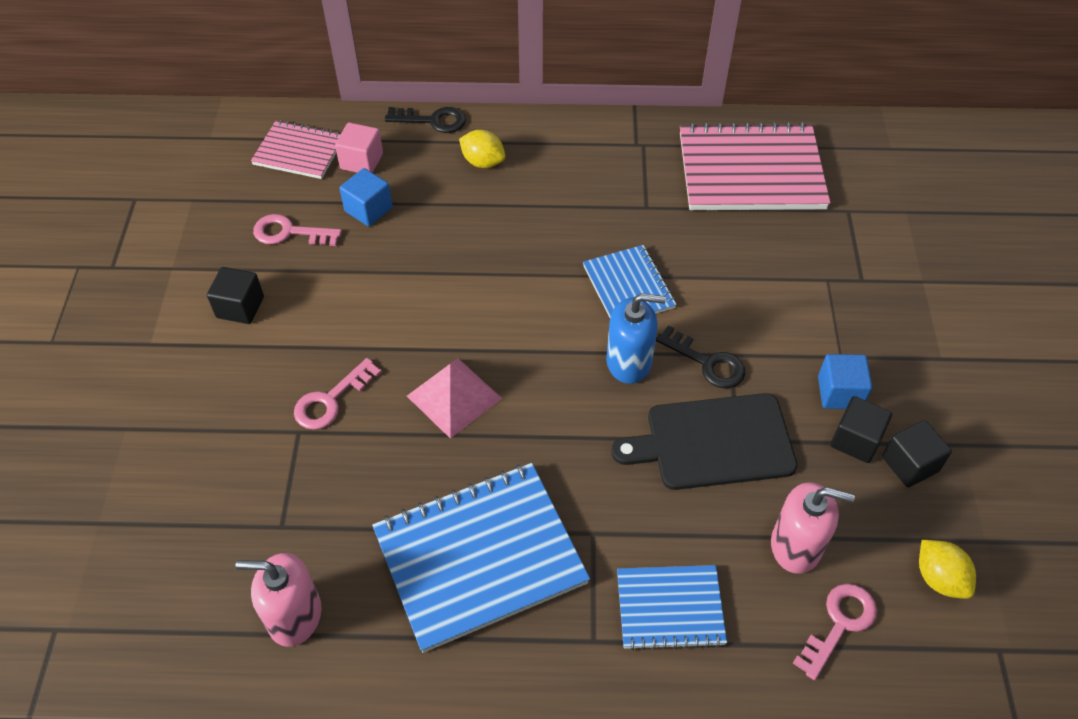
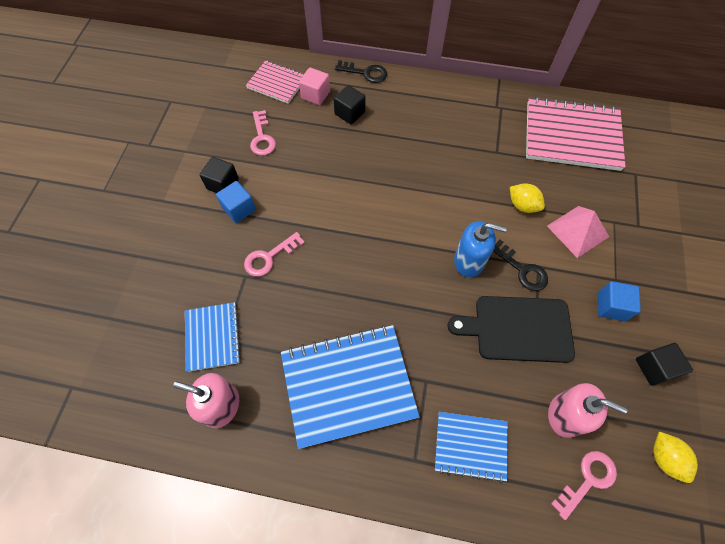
camera: 10 degrees right, 10 degrees up
(289, 233) = (262, 137): pink key -> pink key turned 120 degrees counterclockwise
(368, 209) = (314, 128): blue cube -> blue cube (239, 209)
(454, 397) = (349, 267): pink pyramid -> pink pyramid (577, 231)
(483, 162) = (393, 106): yellow lemon -> yellow lemon (522, 205)
(628, 287) = (477, 207): blue notebook -> blue notebook (213, 337)
(855, 440) = (618, 343): black cube -> black cube (350, 113)

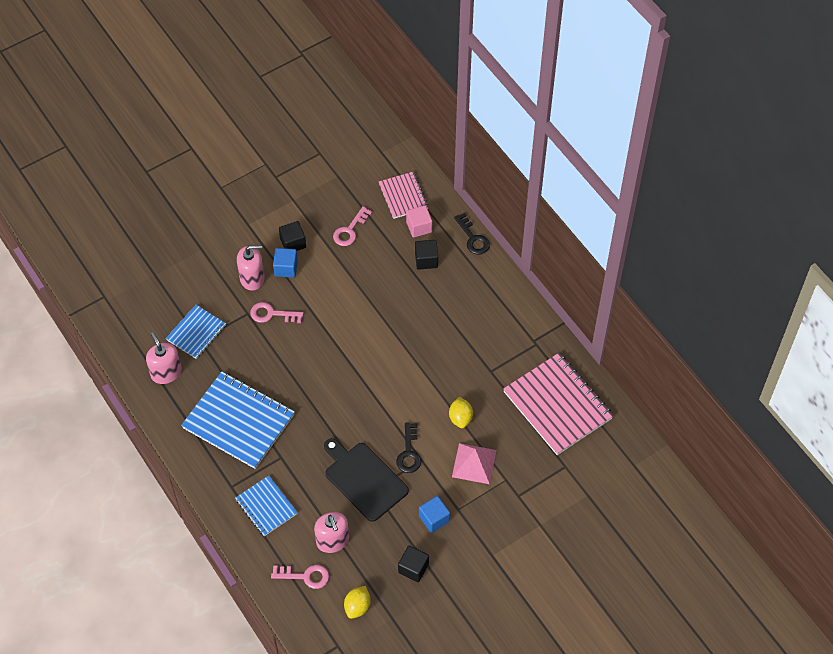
camera: 45 degrees right, 5 degrees down
(216, 242) = (252, 278): none -> pink soap dispenser
(469, 261) = (384, 419): blue soap dispenser -> none

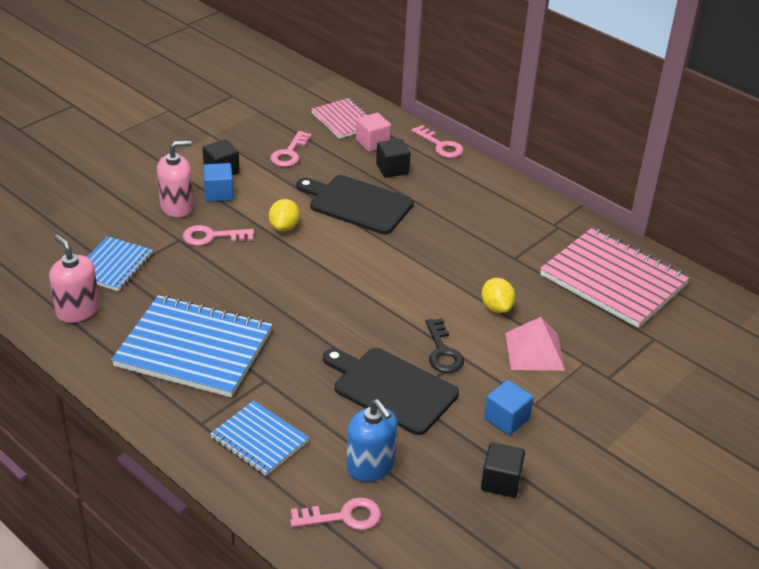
camera: 15 degrees left, 20 degrees down
(332, 540) = (370, 466): pink soap dispenser -> blue soap dispenser
(357, 606) = (436, 543): yellow lemon -> yellow lemon (284, 227)
(388, 295) = (357, 204): none -> black cutting board
(473, 238) = (440, 145): black key -> pink key

